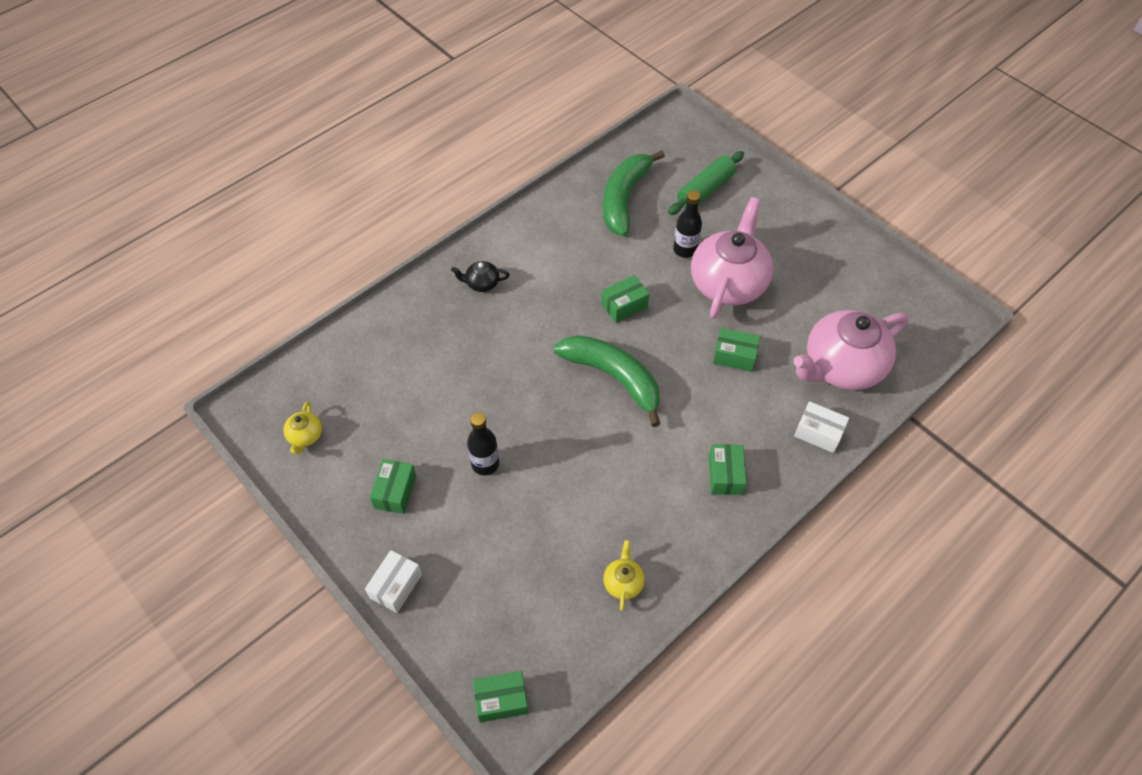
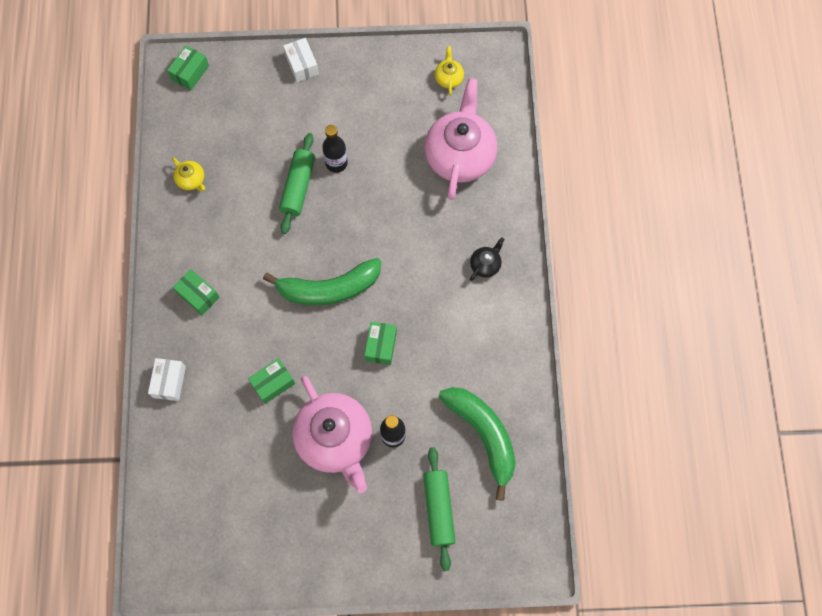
camera: 130 degrees right, 15 degrees up
(305, 436) = (448, 78): yellow teapot -> yellow teapot turned 45 degrees clockwise
(395, 492) = (363, 102): green box -> none
(540, 477) = (298, 187): none -> green rolling pin
(818, 433) = (169, 382): white box -> white box turned 60 degrees counterclockwise
(841, 366) = (198, 449): pink teapot -> pink teapot (460, 155)

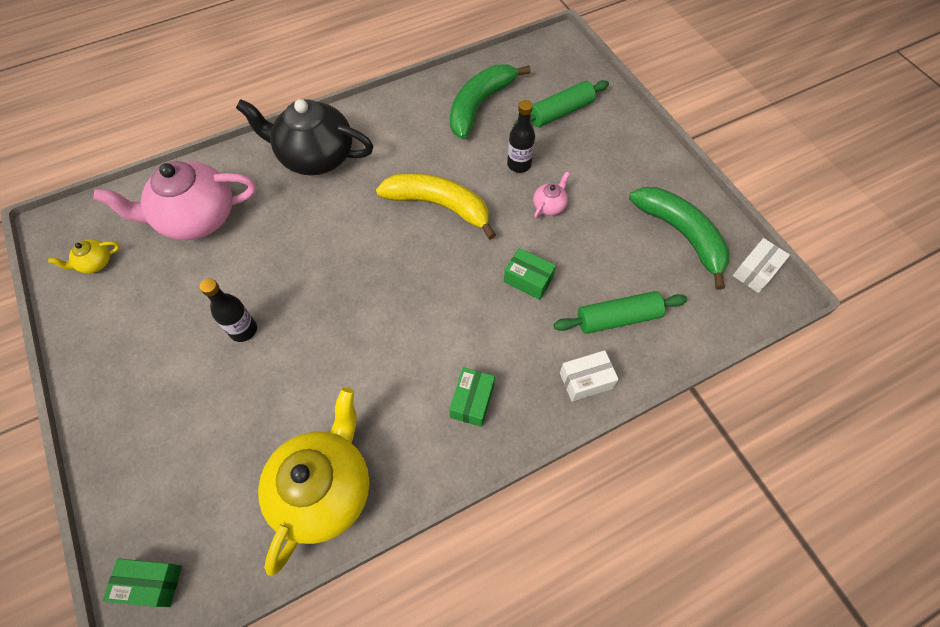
camera: 115 degrees left, 10 degrees down
(191, 180) = (324, 489): yellow teapot -> yellow teapot, size x2.37
(298, 187) = (289, 357): green rolling pin -> green rolling pin (617, 318)
(302, 65) = (106, 432): white box -> white box (755, 271)
(329, 288) = (400, 274): green banana -> green banana (681, 235)
(335, 439) = (549, 205): pink teapot -> pink teapot, size x0.42
(381, 346) = (439, 205): green box -> yellow banana
(485, 265) = (315, 156): black teapot -> black teapot, size x2.37

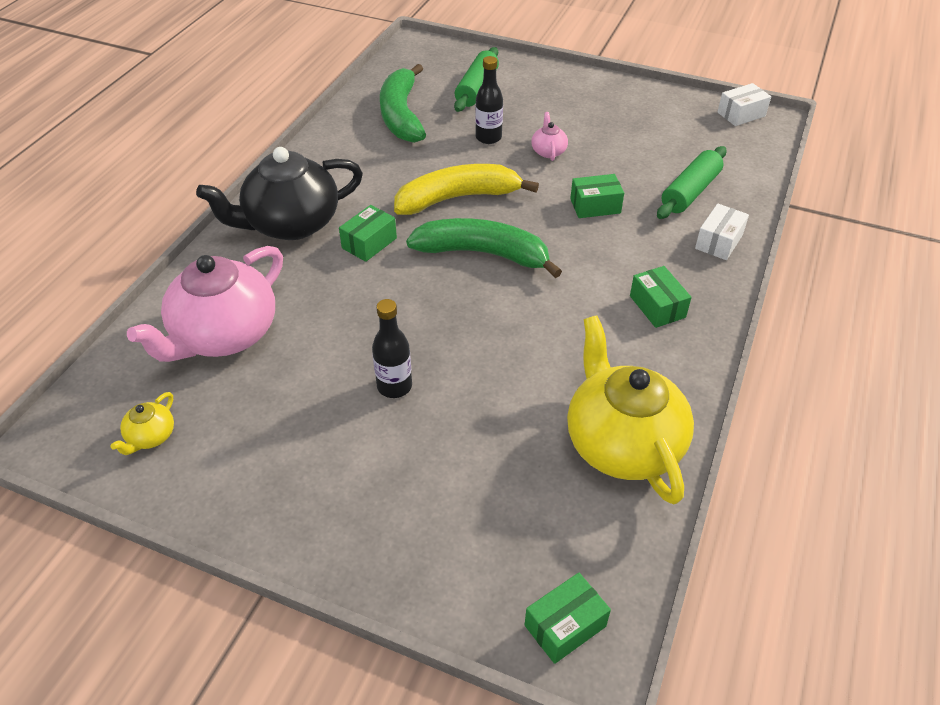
camera: 40 degrees left, 15 degrees down
(344, 205) = (369, 243): none -> green box
(681, 235) = (666, 119): green banana -> green banana (483, 254)
(755, 271) = (741, 114): white box -> white box turned 60 degrees clockwise

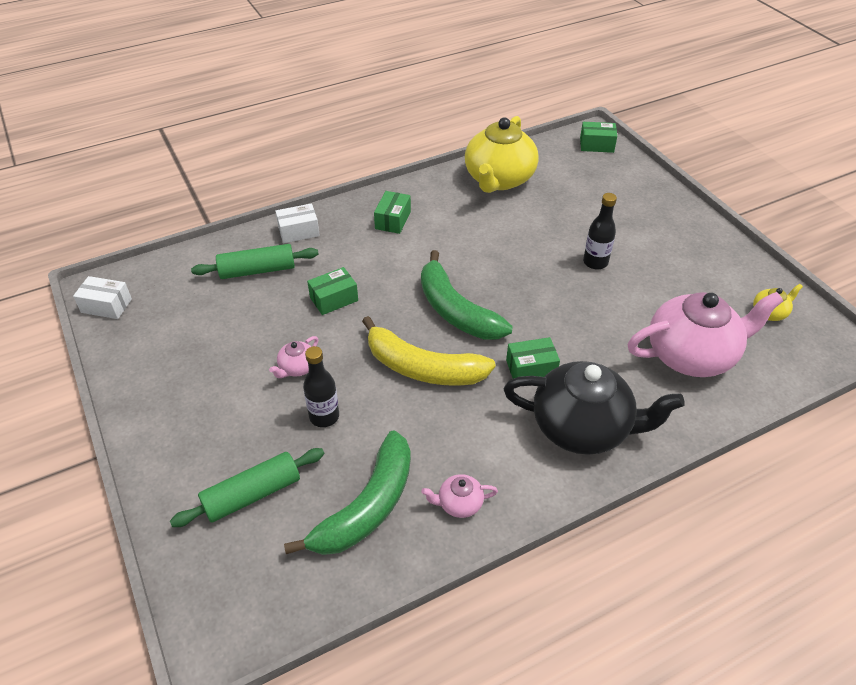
camera: 140 degrees left, 0 degrees up
(344, 142) = (459, 503): none -> pink teapot
(595, 206) = (334, 299): green box -> green box turned 60 degrees counterclockwise

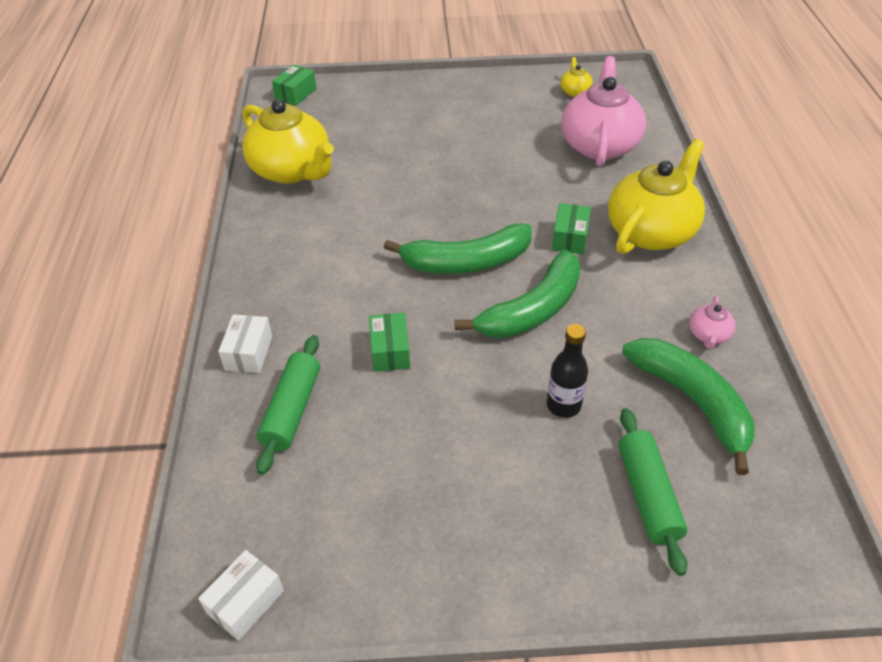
camera: 65 degrees left, 0 degrees up
(297, 368) = (481, 411): pink teapot -> none
(393, 220) = (293, 266): green box -> none
(423, 368) = (532, 309): yellow banana -> green banana
(582, 427) = (651, 231): black teapot -> yellow teapot
(595, 262) = (459, 154): black bottle -> none

